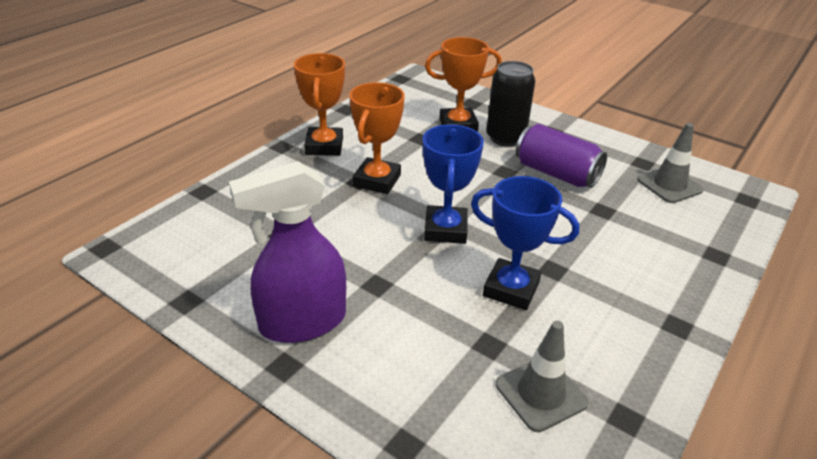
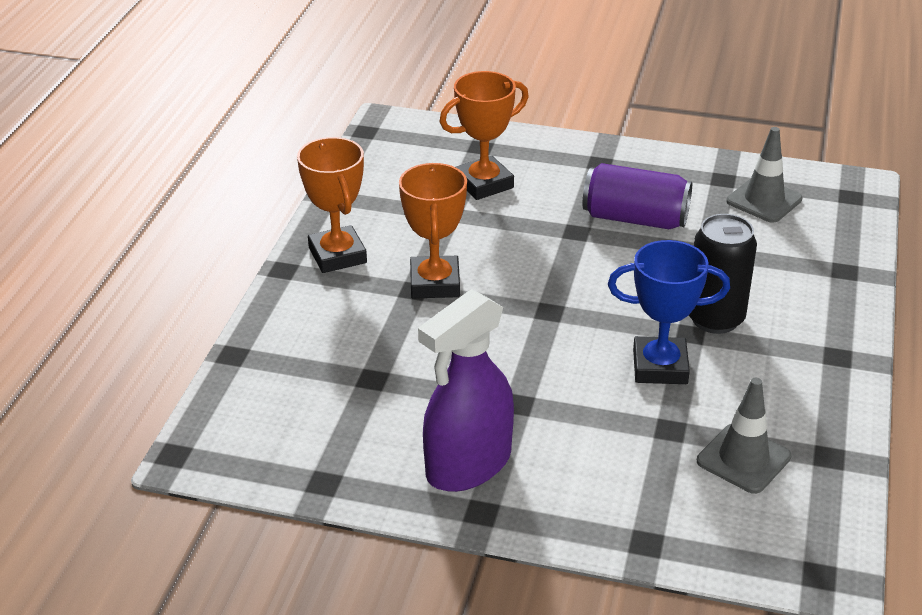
camera: 20 degrees left, 0 degrees up
(445, 229) = (552, 321): blue trophy -> none
(505, 138) = (551, 186): black can -> black can (715, 319)

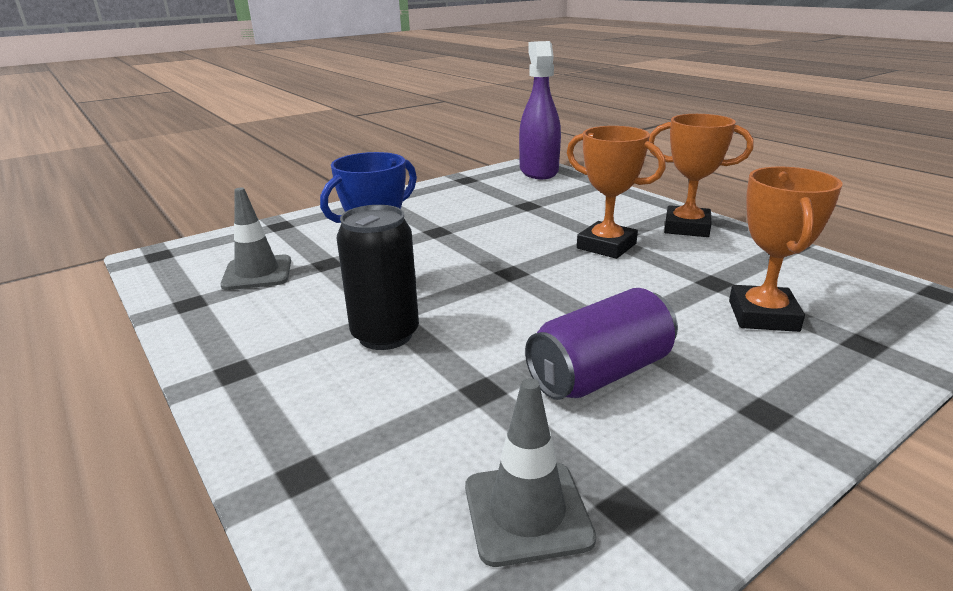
camera: 130 degrees right, 10 degrees down
(468, 465) = (416, 206): purple spray bottle -> purple spray bottle (538, 171)

